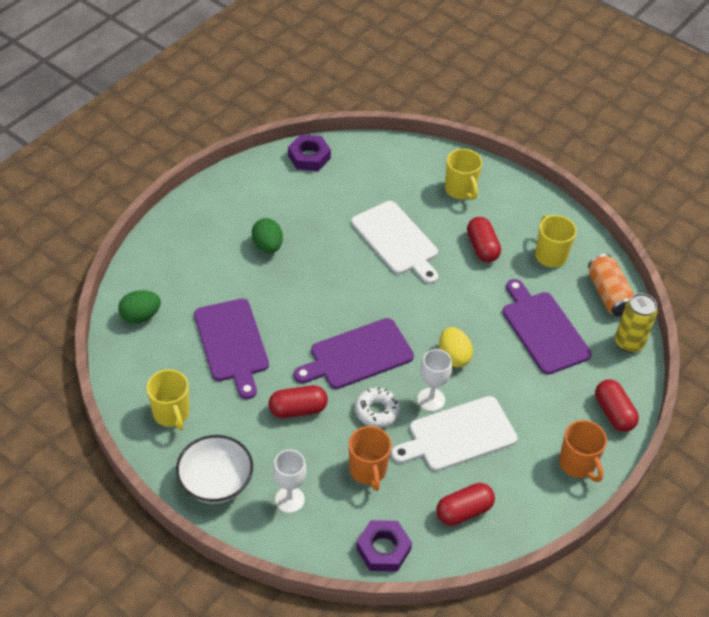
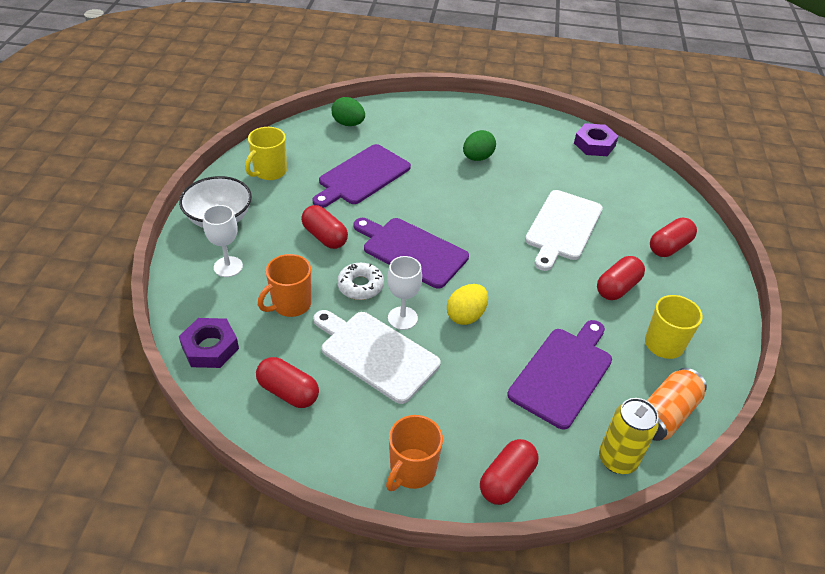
camera: 60 degrees right, 5 degrees down
(460, 190) = (669, 247): yellow mug -> red capsule

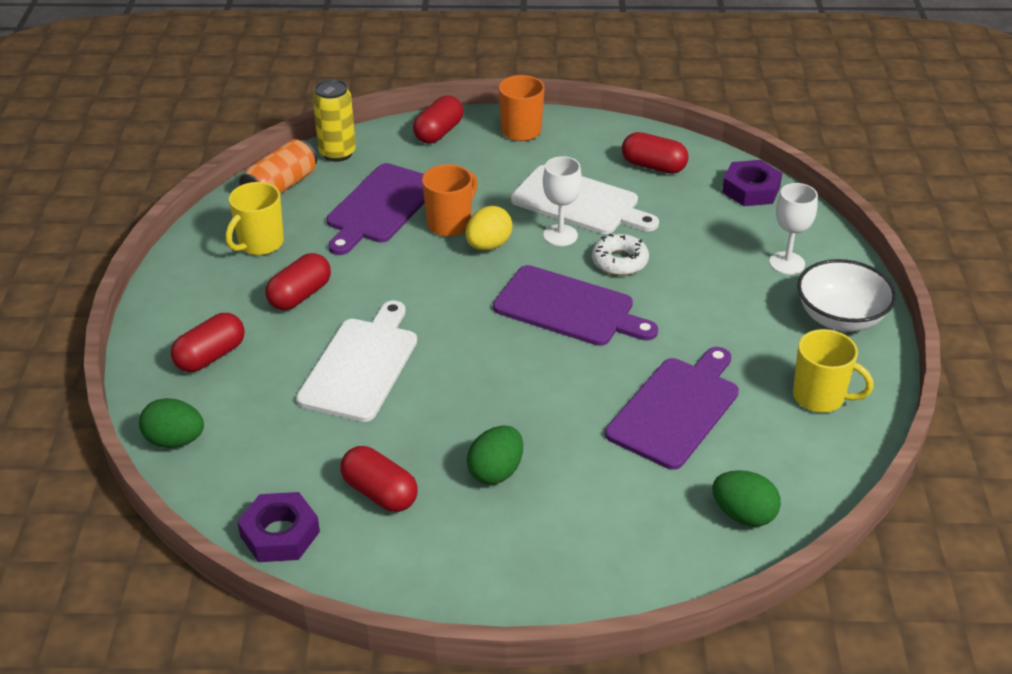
camera: 175 degrees right, 5 degrees down
(269, 172) = (820, 397): yellow mug -> yellow mug turned 90 degrees clockwise
(290, 304) = (691, 234): orange mug -> orange mug (450, 224)
(325, 237) = (689, 312): red capsule -> red capsule (380, 493)
(670, 196) = (175, 440): none -> green egg

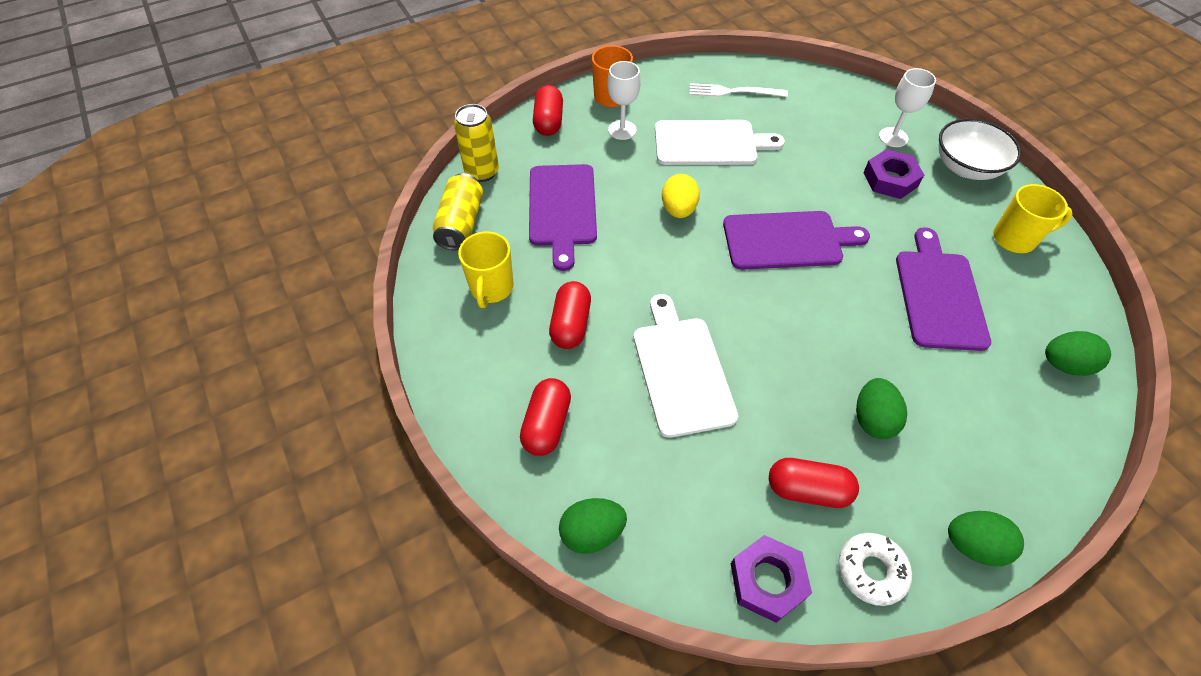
camera: 30 degrees left, 15 degrees up
(281, 186) = (461, 223): orange can -> yellow can
(450, 224) = (631, 202): orange mug -> none
(485, 596) = (973, 545): none -> green egg
(560, 235) = (723, 178): white goblet -> white goblet (622, 130)
(619, 261) = (784, 183): white donut -> white donut (871, 571)
(653, 166) = (733, 92): red capsule -> white fork
(751, 190) = (815, 86): purple nut -> purple nut (890, 179)

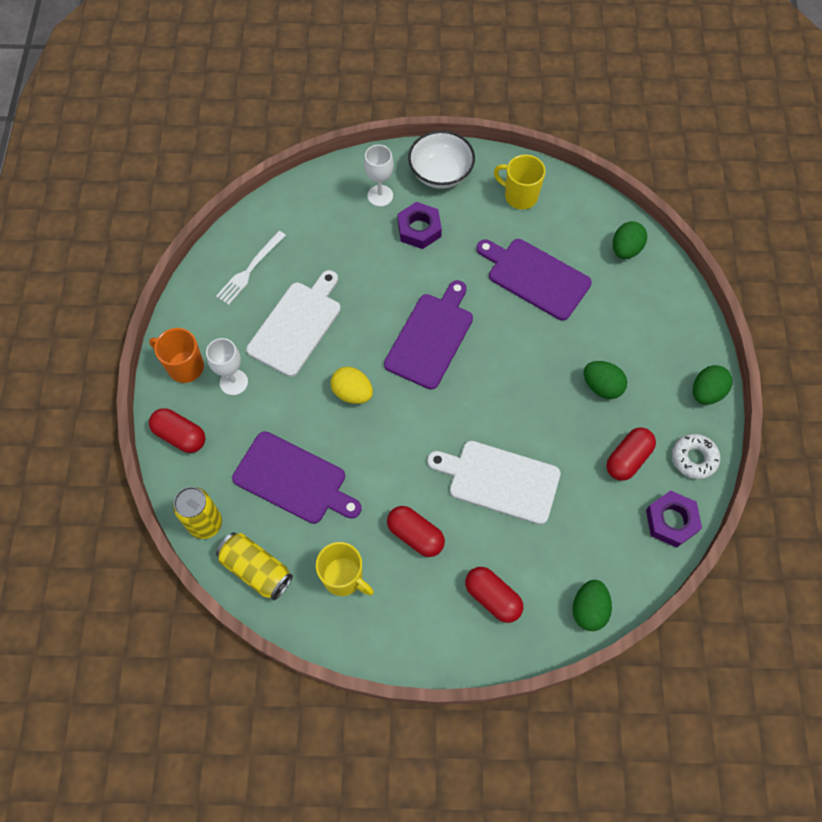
camera: 60 degrees left, 10 degrees up
(1015, 239) = (520, 196): yellow mug -> yellow mug turned 90 degrees counterclockwise

